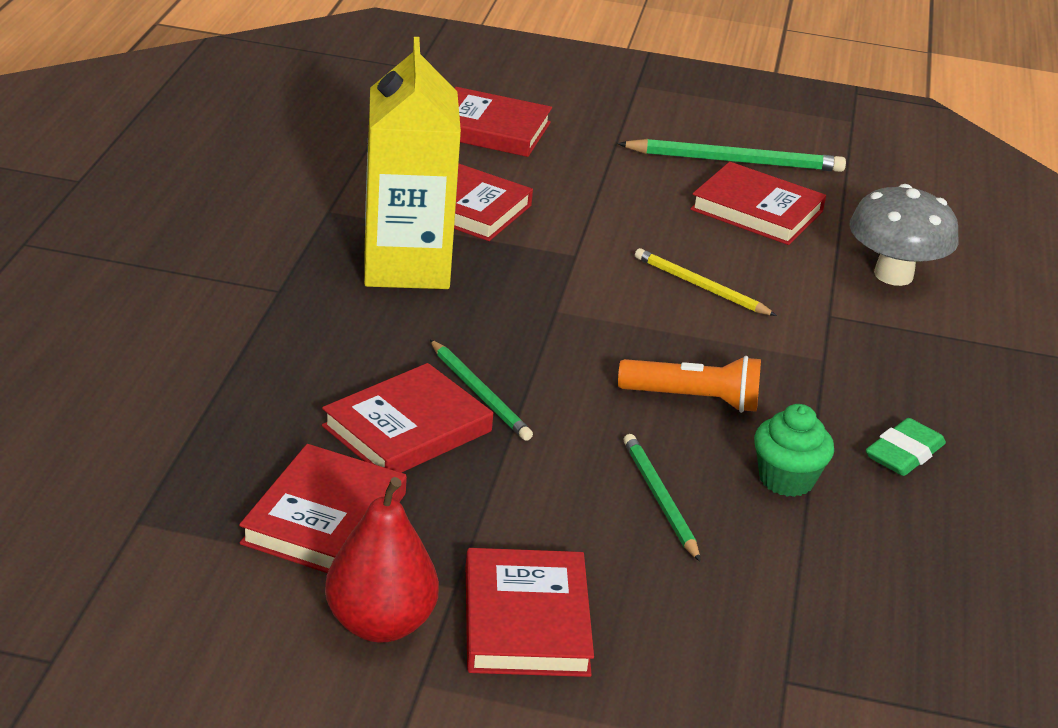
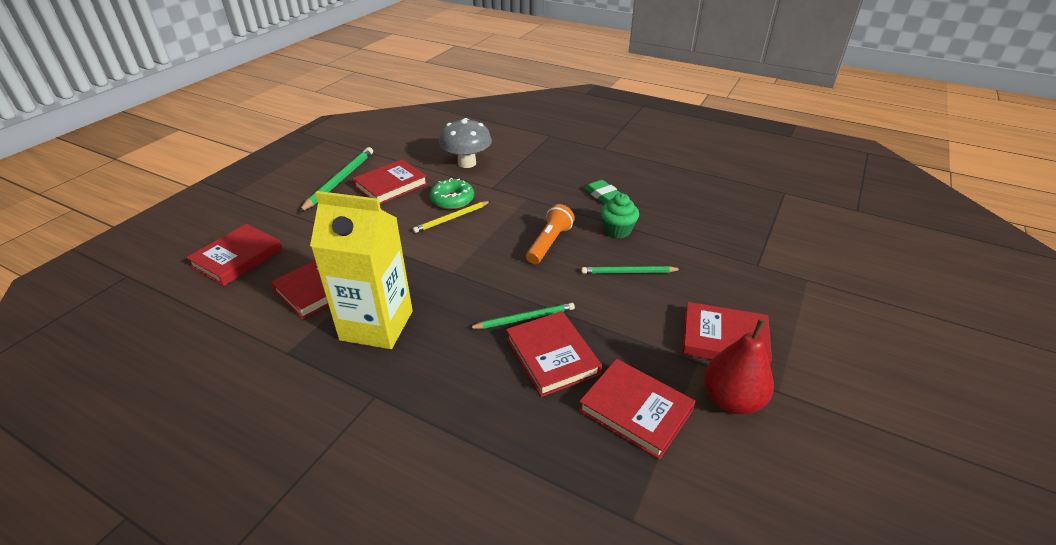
camera: 70 degrees left, 5 degrees up
(758, 278) = (452, 200): none -> green donut

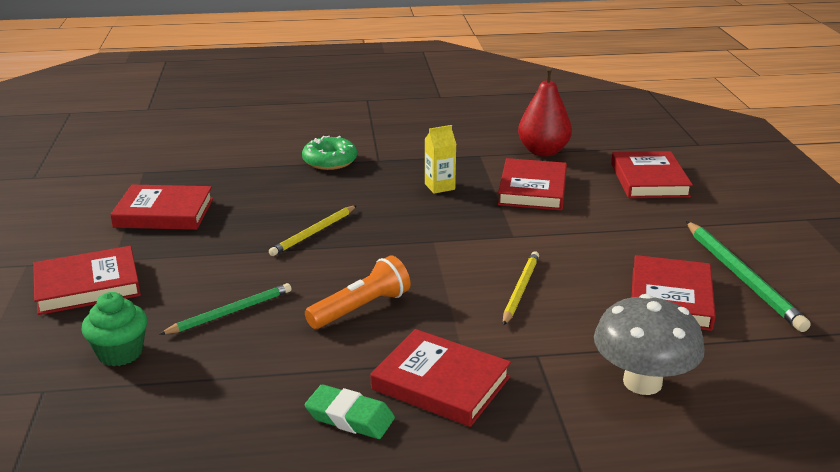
camera: 145 degrees right, 10 degrees down
(376, 325) = (439, 186): yellow carton -> yellow carton, size x0.42
(452, 200) = (559, 313): green donut -> green donut (330, 161)
(524, 318) = (314, 233): green pencil -> yellow pencil
(549, 243) = (361, 308): orange flashlight -> orange flashlight turned 120 degrees counterclockwise
(552, 356) = (262, 218): red book -> red book (441, 383)
(617, 231) = (281, 362): green cupcake -> green cupcake (120, 353)
(731, 400) = (75, 244): red pear -> red pear (543, 151)

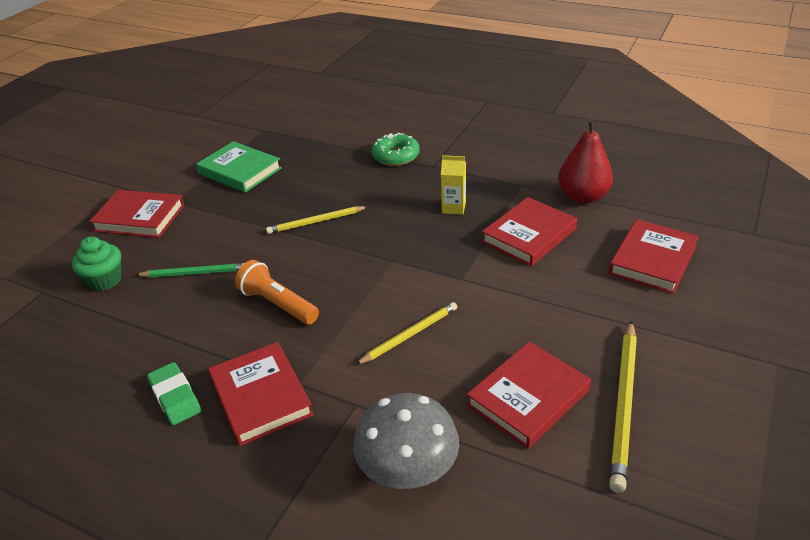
camera: 35 degrees right, 10 degrees up
(164, 213) = (240, 171): red book -> green book
(361, 308) = (278, 304): orange flashlight -> orange flashlight turned 135 degrees counterclockwise
(742, 277) = (624, 404): green pencil -> yellow pencil

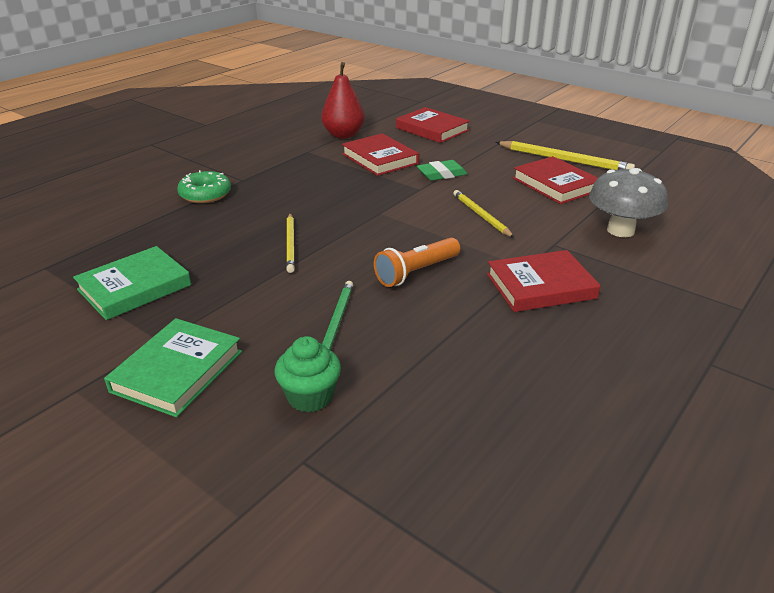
camera: 80 degrees left, 5 degrees down
(139, 218) = (177, 371): red book -> green book
(175, 397) = (534, 334): green eraser -> green eraser (441, 174)
(453, 207) = (319, 180): yellow carton -> none

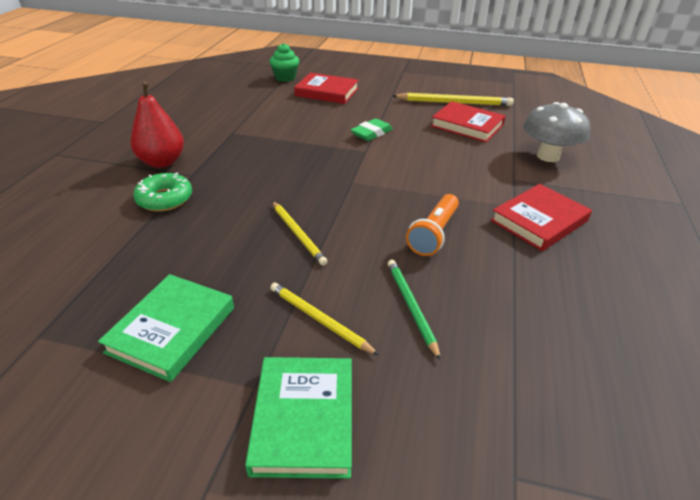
camera: 25 degrees left, 5 degrees up
(310, 396) = (458, 398): green cupcake -> green cupcake (285, 78)
(343, 135) = (253, 110): red pear -> red pear (162, 162)
(380, 159) = (306, 128): red book -> none
(481, 215) = (437, 166): yellow pencil -> yellow pencil (319, 319)

